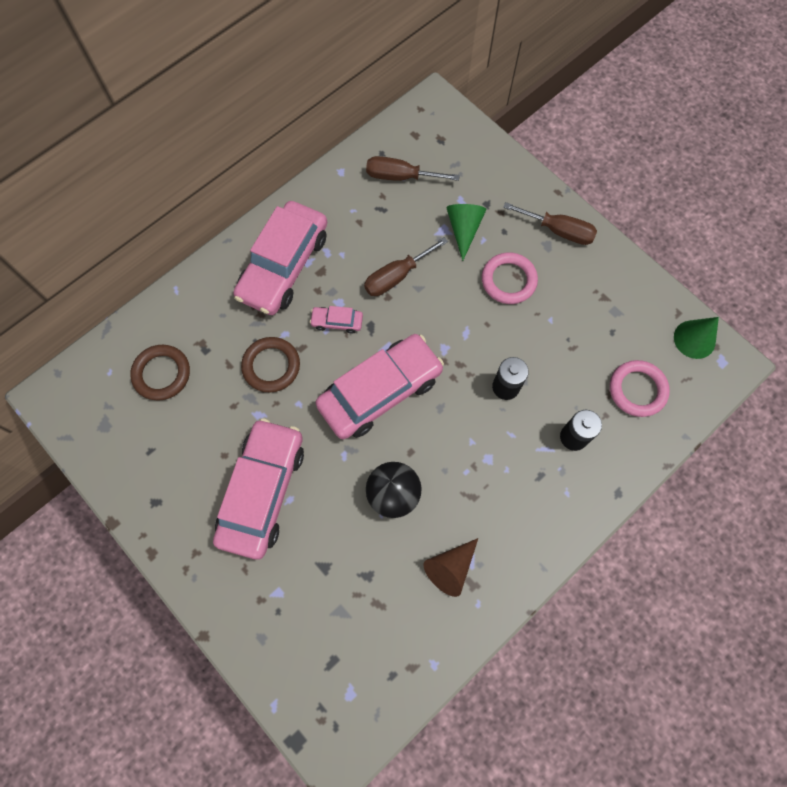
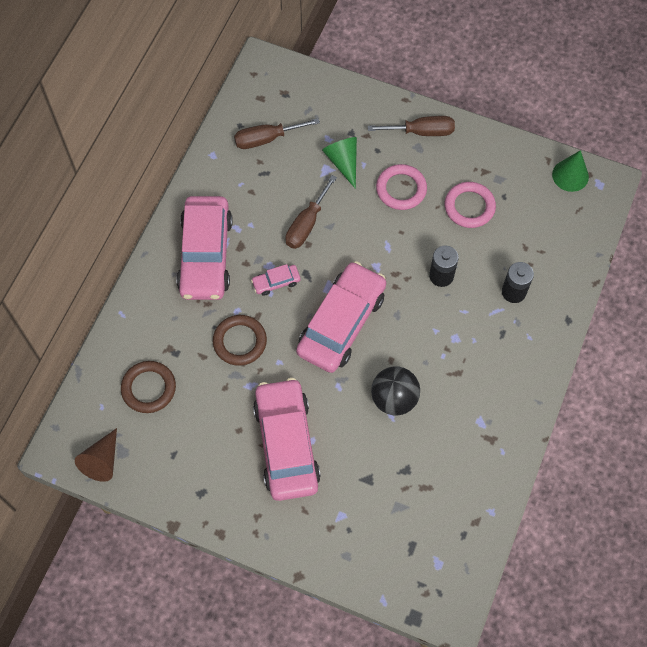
camera: 25 degrees left, 5 degrees down
(450, 568) = (468, 434): brown cone -> brown cone (102, 461)
(637, 390) = (545, 234): pink ring -> pink ring (469, 207)

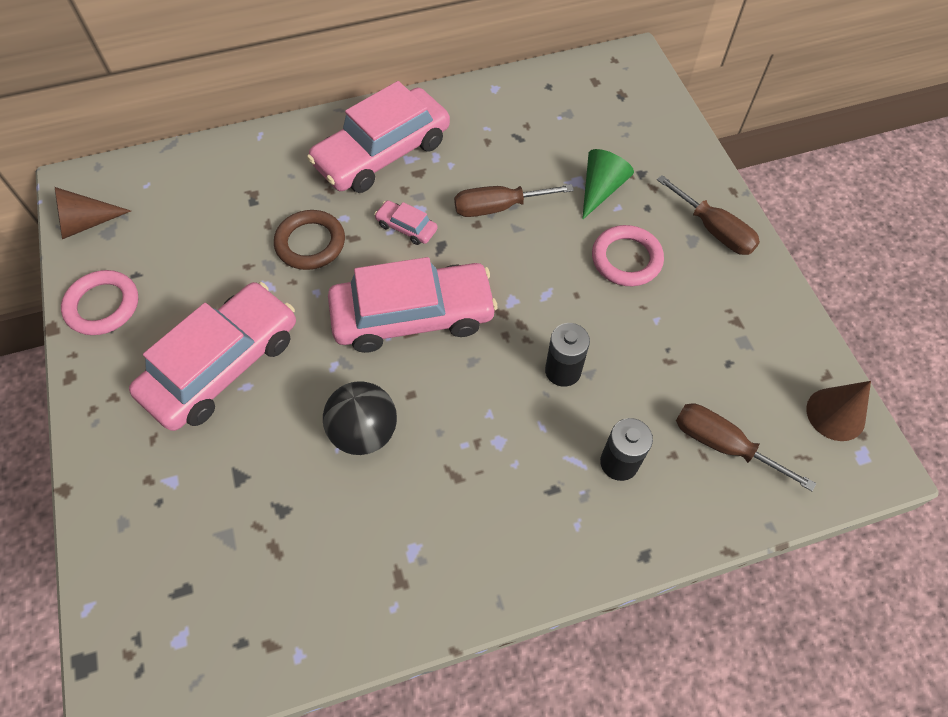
camera: 50 degrees right, 5 degrees down
(149, 388) = (195, 206): brown ring -> none
(266, 139) = (557, 114): brown screwdriver -> brown screwdriver (722, 444)
(469, 207) = (677, 337): pink ring -> pink ring (103, 305)
(570, 175) = (835, 414): green cone -> brown cone

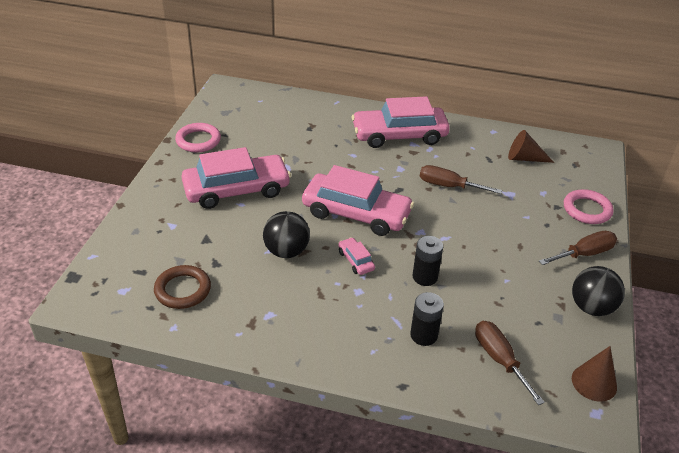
camera: 30 degrees right, 20 degrees down
(86, 223) = (217, 104): brown cone -> brown cone (524, 158)
(310, 243) = (325, 158): brown ring -> brown ring (183, 290)
(406, 227) = (385, 173): pink car -> pink car (356, 260)
(601, 189) = (522, 203): green cone -> none
(626, 259) = (511, 243): pink ring -> pink ring (587, 210)
(714, 230) = (584, 254): brown screwdriver -> brown screwdriver turned 105 degrees counterclockwise
(769, 306) = (591, 307): none -> black ball

